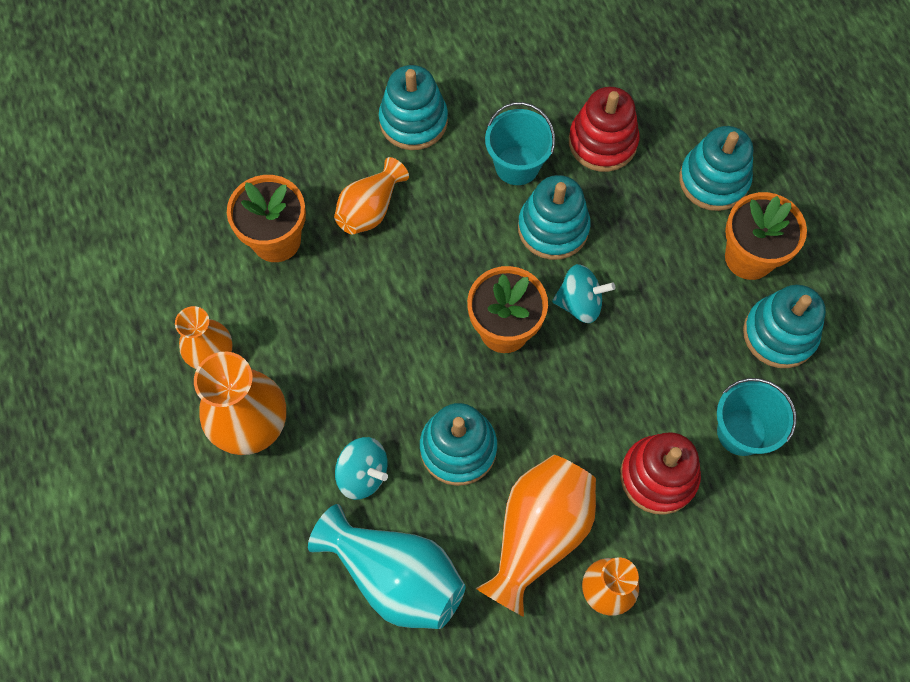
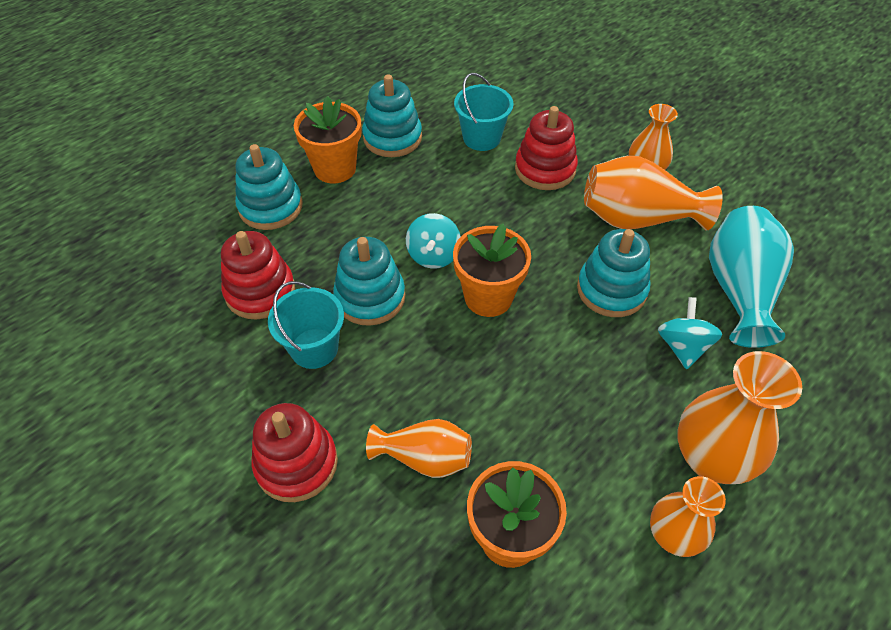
camera: 115 degrees left, 15 degrees down
(413, 121) = (296, 463): turquoise stacking toy -> red stacking toy
(580, 303) = (433, 255): turquoise spinning top -> turquoise spinning top turned 150 degrees counterclockwise

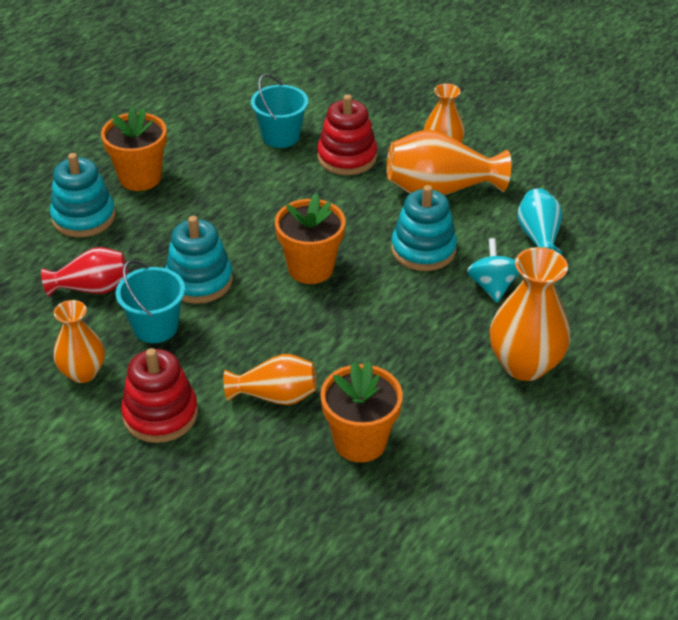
camera: 10 degrees left, 10 degrees down
(260, 291) = (92, 288): red stacking toy -> red vase
(392, 138) = (192, 145): turquoise stacking toy -> none
(433, 255) = (252, 240): turquoise spinning top -> none
(673, 535) = (498, 422): orange vase -> orange vase (83, 372)
(739, 291) = (538, 238): turquoise vase -> turquoise vase, size x0.63

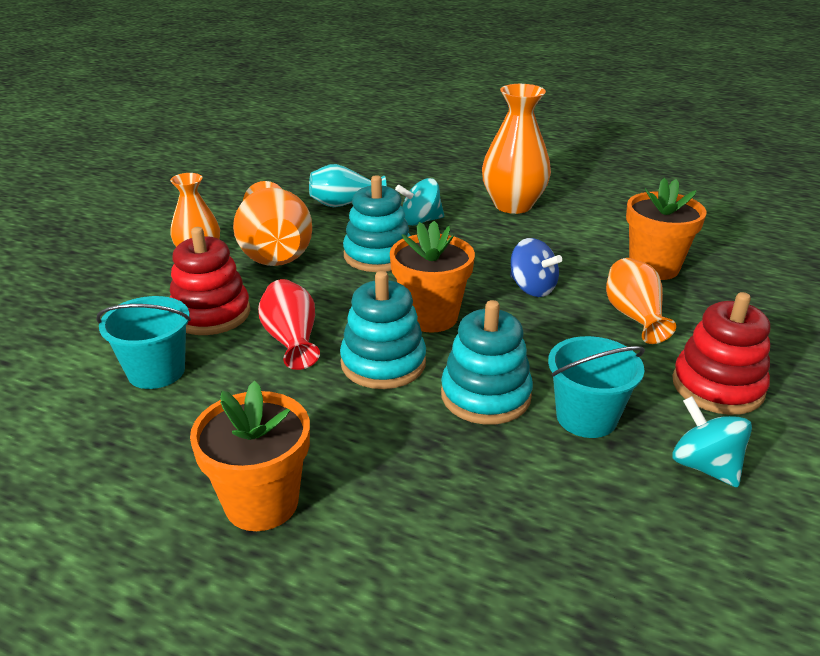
camera: 100 degrees left, 10 degrees down
(83, 372) = (704, 466): orange vase -> turquoise spinning top
(84, 217) = (380, 552): turquoise stacking toy -> turquoise stacking toy (383, 363)
(92, 288) = (545, 497): red vase -> red vase (291, 340)
(341, 339) = (532, 288): none -> blue spinning top

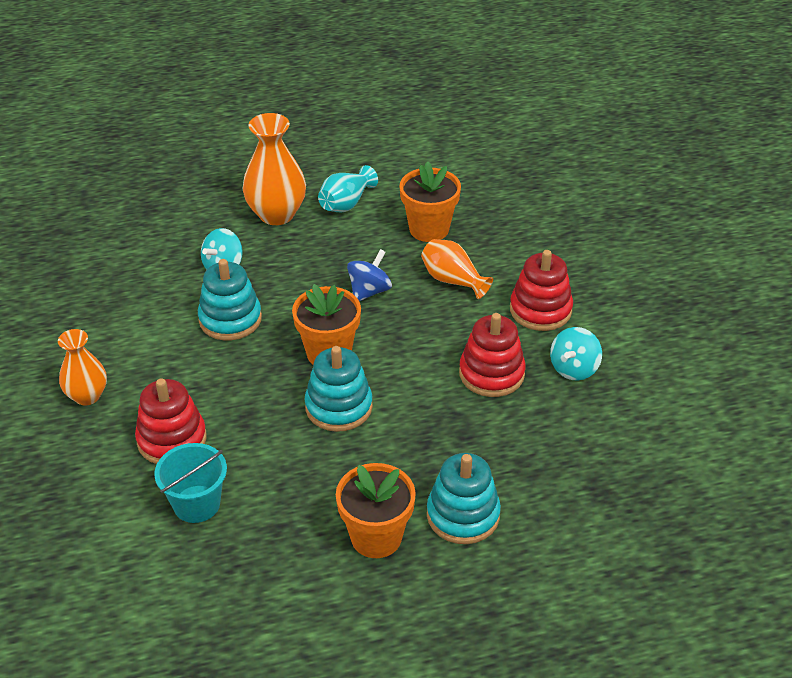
camera: 40 degrees left, 10 degrees up
(274, 252) = (146, 359): orange vase -> none
(291, 340) = (258, 426): red vase -> none
(344, 204) = (140, 280): turquoise vase -> turquoise vase (346, 203)
(485, 395) = (424, 393): turquoise stacking toy -> turquoise stacking toy (463, 515)
(532, 288) = (369, 291): blue spinning top -> blue spinning top turned 60 degrees counterclockwise
(586, 417) = (491, 374): turquoise bucket -> red stacking toy
(704, 466) = (574, 368): turquoise spinning top -> turquoise spinning top turned 75 degrees counterclockwise

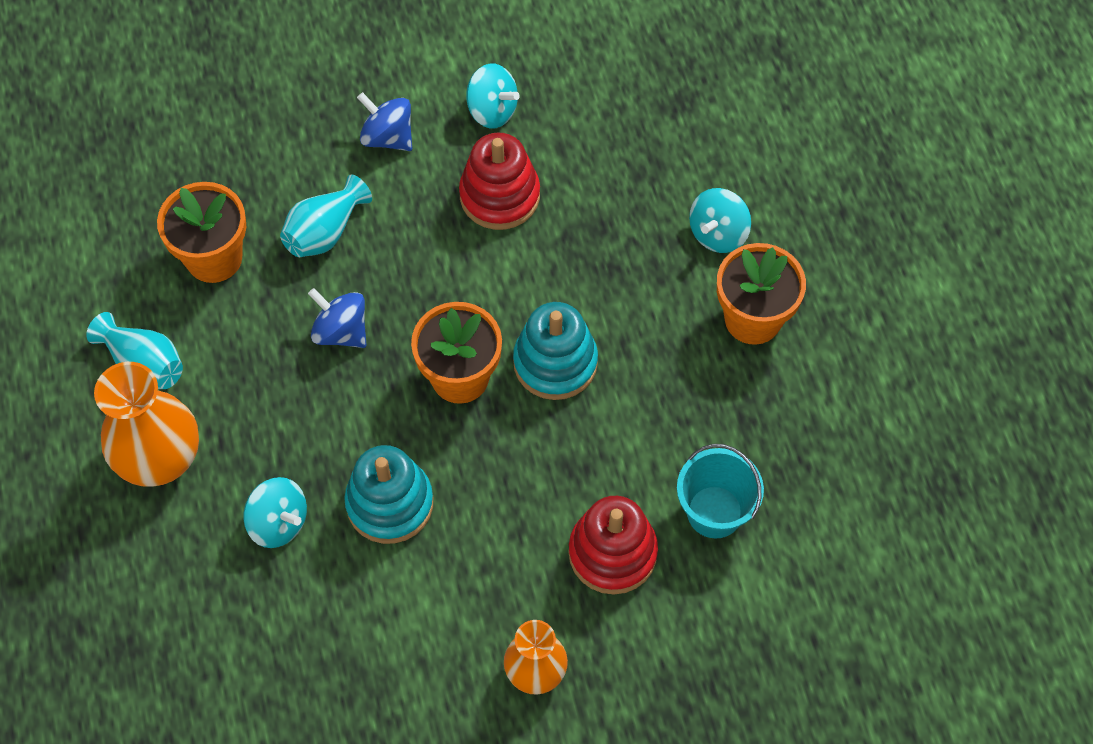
camera: 90 degrees left, 20 degrees up
(453, 280) = (325, 232): orange vase -> turquoise vase
(463, 515) = (718, 233): turquoise stacking toy -> turquoise spinning top
(540, 310) = (387, 137): red stacking toy -> blue spinning top

